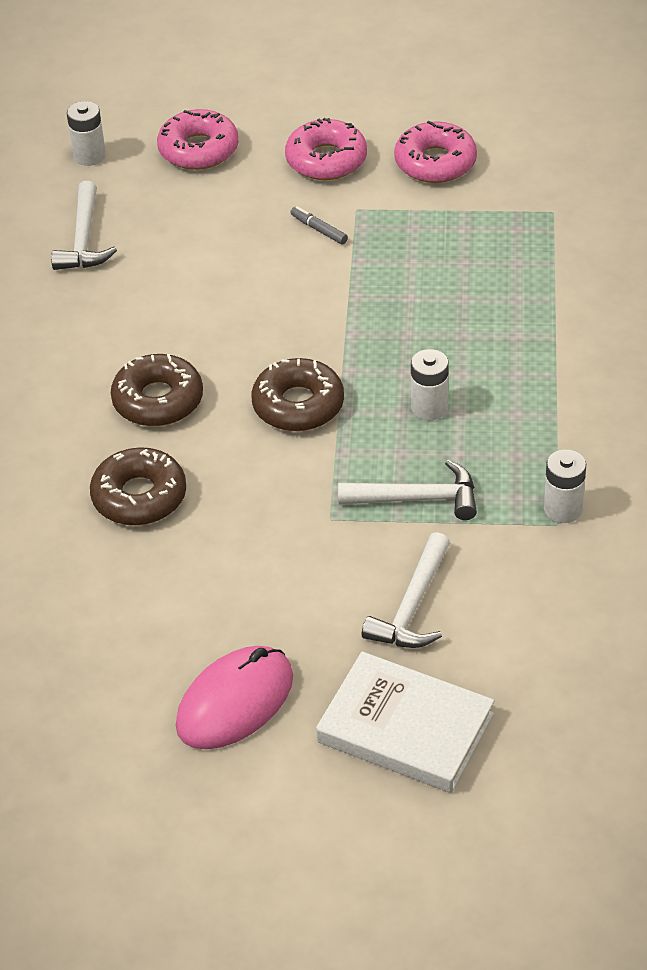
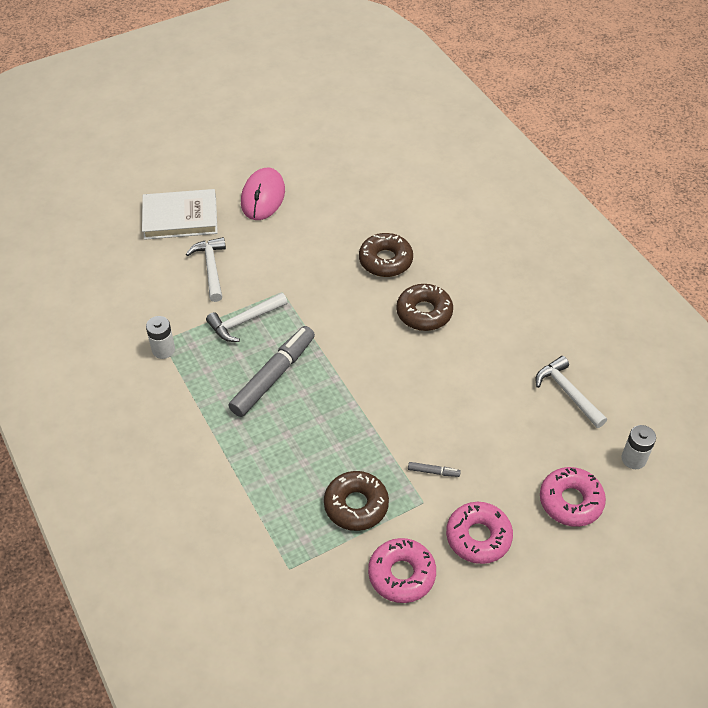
camera: 145 degrees right, 5 degrees up
(298, 405) = (347, 344): brown donut -> brown donut (356, 505)
(429, 407) = (273, 376): white battery -> grey marker

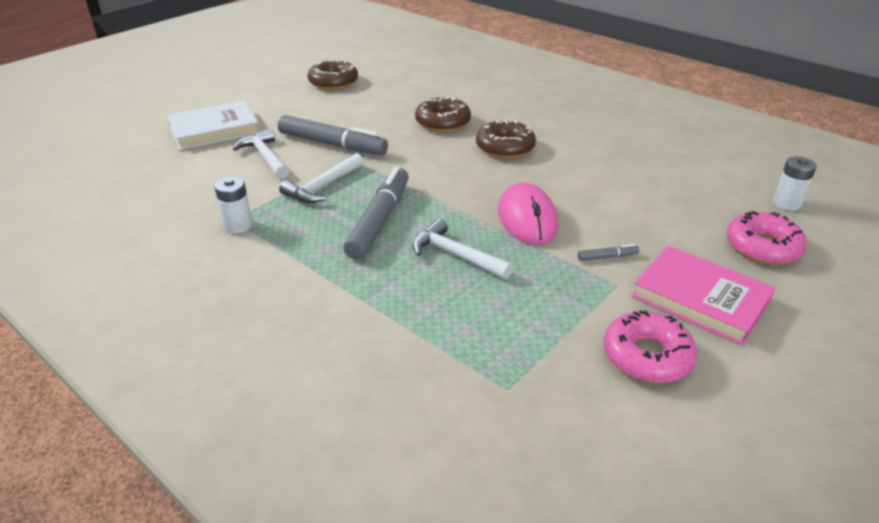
camera: 20 degrees left, 15 degrees down
(263, 197) = (295, 104): pink mouse -> pink mouse (527, 218)
(273, 267) = (332, 144): none -> grey marker
(356, 505) = (545, 305): brown donut -> brown donut (333, 82)
(478, 537) = (700, 299): pink donut -> pink book
(567, 393) = (683, 172): white hammer -> white hammer (456, 255)

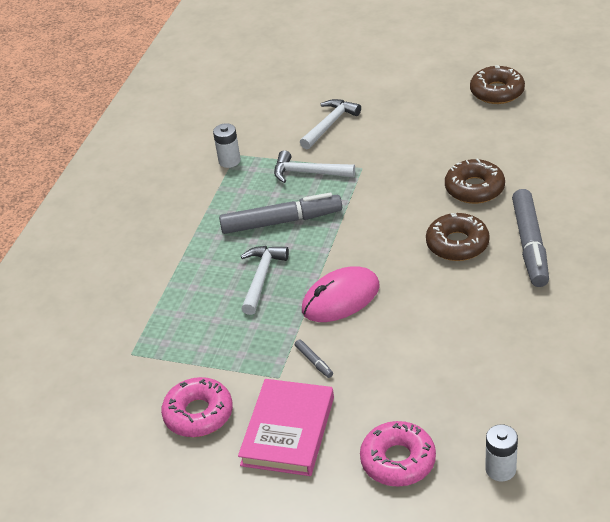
camera: 70 degrees right, 5 degrees up
(214, 130) = (350, 79): white book -> none
(332, 144) = (377, 147): grey marker -> grey marker (530, 245)

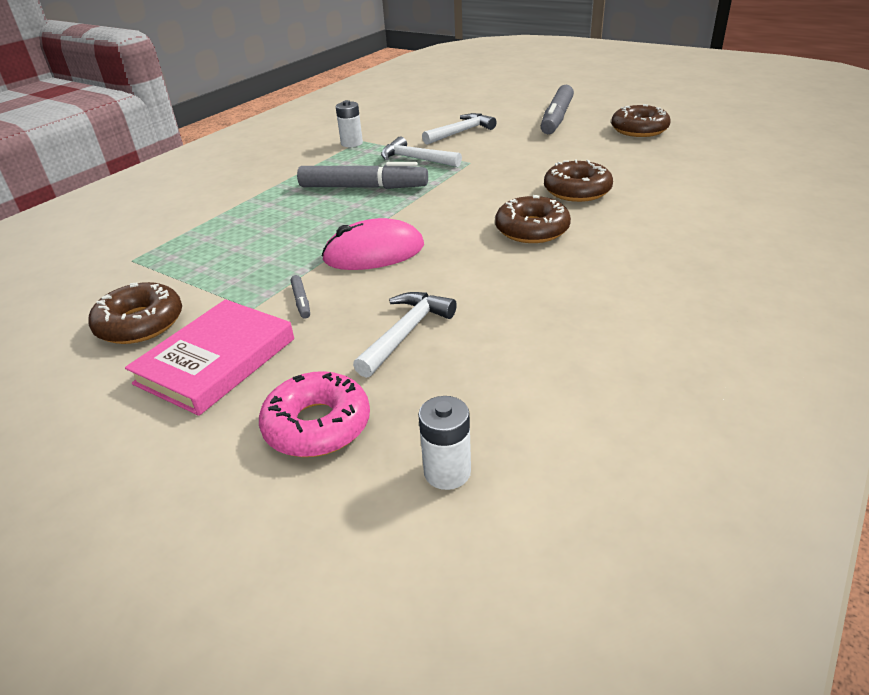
camera: 15 degrees right, 5 degrees down
(198, 414) = (140, 323): pink donut -> brown donut
(261, 278) = (308, 224): white hammer -> white hammer (405, 333)
(530, 245) = (616, 243): grey marker -> grey marker (556, 118)

